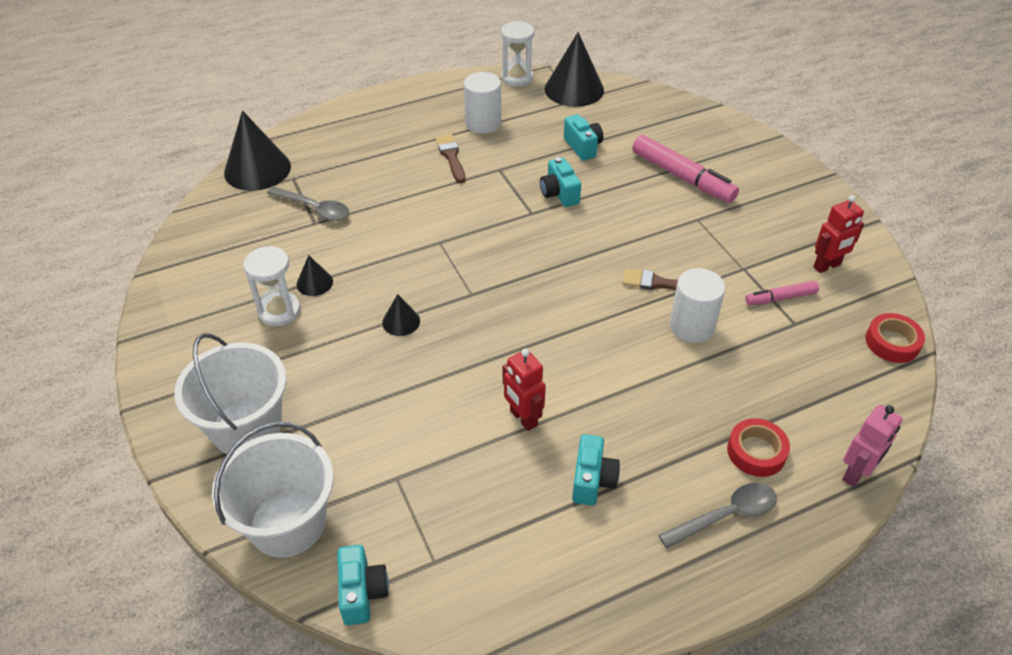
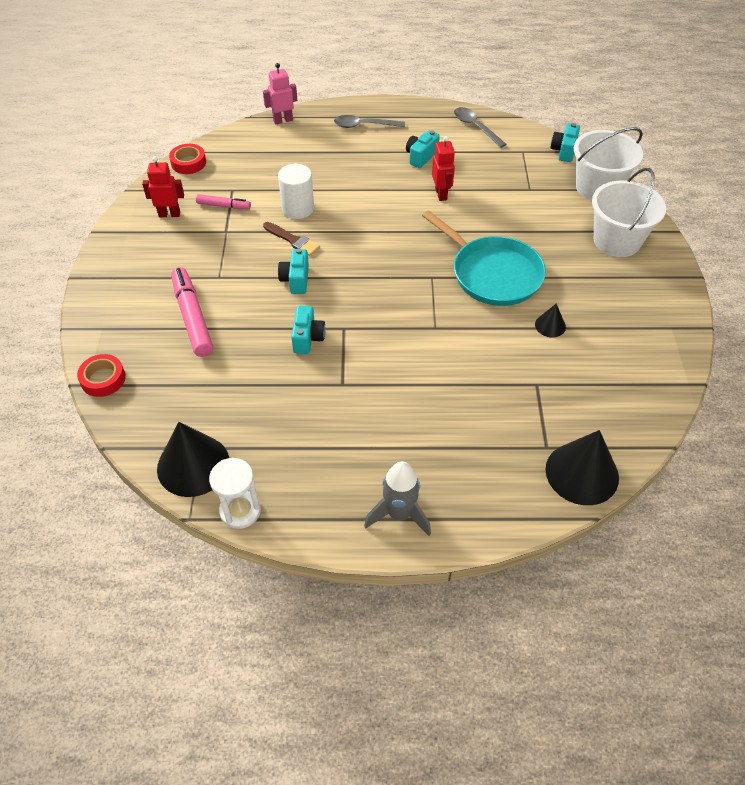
camera: 155 degrees left, 5 degrees up
(279, 311) = (583, 311): white hourglass -> none
(314, 209) = (533, 400): grey spoon -> grey spoon (475, 127)
(399, 107) = (399, 514): none -> grey rocket
(401, 321) = (493, 274): black cone -> turquoise pan
(451, 156) = (379, 416): brown brush -> none
(483, 123) = (322, 451): white cylinder -> none
(583, 147) = (248, 381): turquoise camera -> turquoise camera (296, 280)
(756, 452) = (323, 142): red tape -> red tape (103, 379)

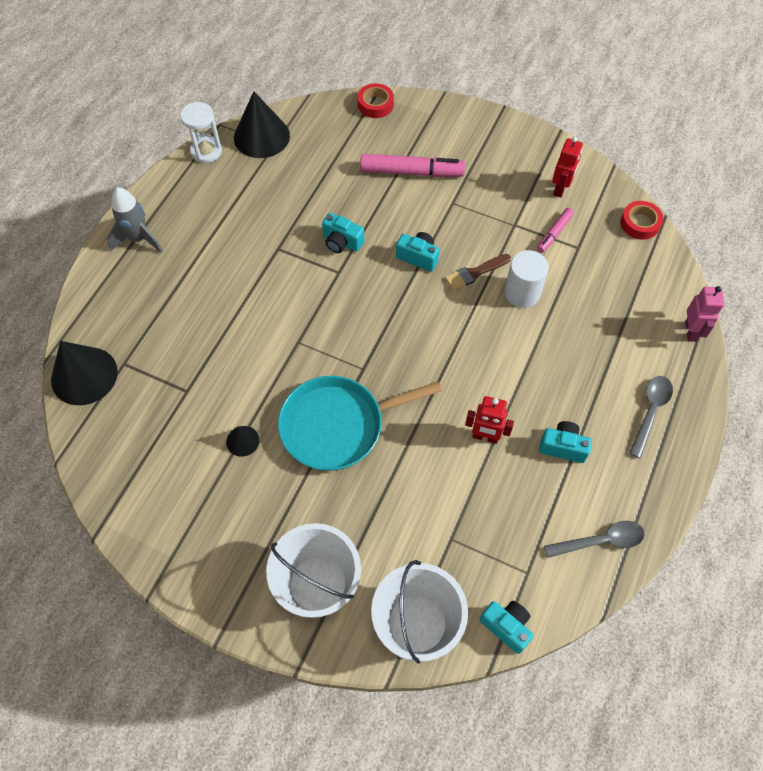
camera: 115 degrees right, 10 degrees up
(421, 157) = (563, 447): turquoise camera -> turquoise camera turned 45 degrees counterclockwise

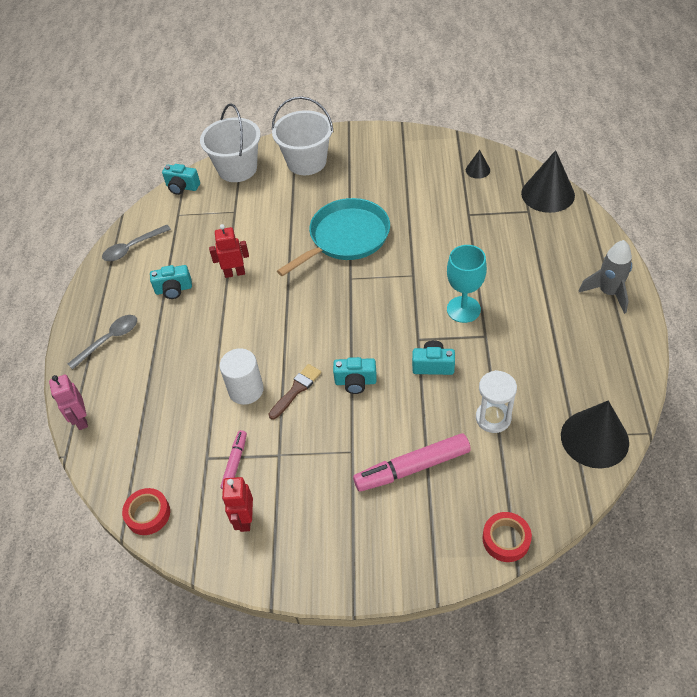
camera: 160 degrees right, 10 degrees down
(206, 151) = (632, 396): white hourglass -> white hourglass (493, 418)
(242, 441) = (405, 204): black cone -> black cone (477, 170)
(277, 282) = (463, 309): none -> turquoise goblet
(650, 412) = (109, 340): grey spoon -> grey spoon turned 135 degrees counterclockwise

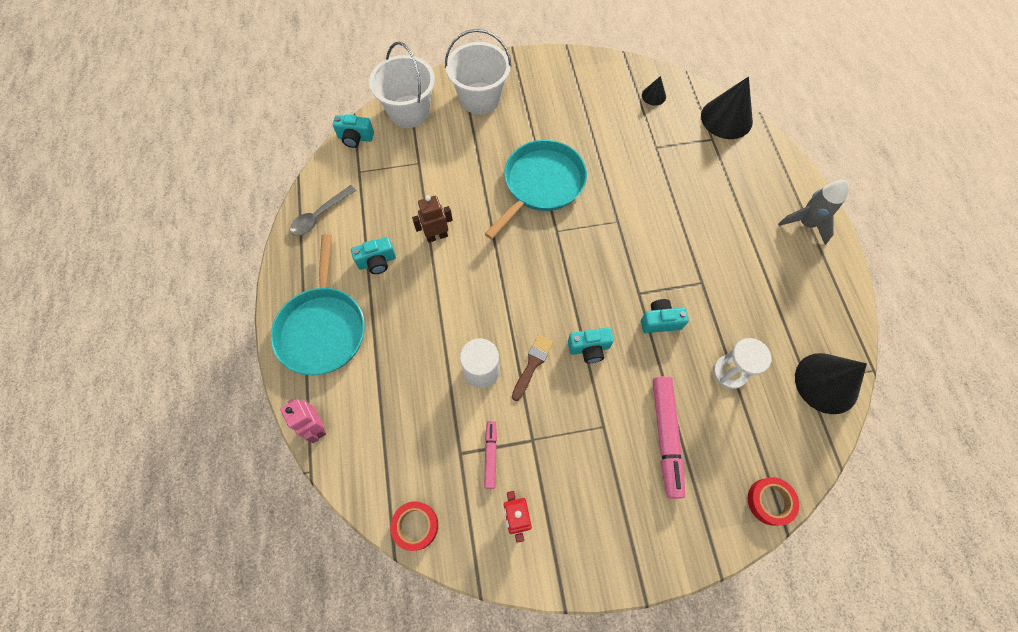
camera: 15 degrees left, 15 degrees up
(109, 340) = (323, 329): grey spoon -> turquoise pan
(234, 273) = (436, 236): red robot -> brown robot
(412, 468) = (665, 437): pink marker -> pink marker turned 60 degrees counterclockwise
(463, 309) = (675, 255): turquoise goblet -> none

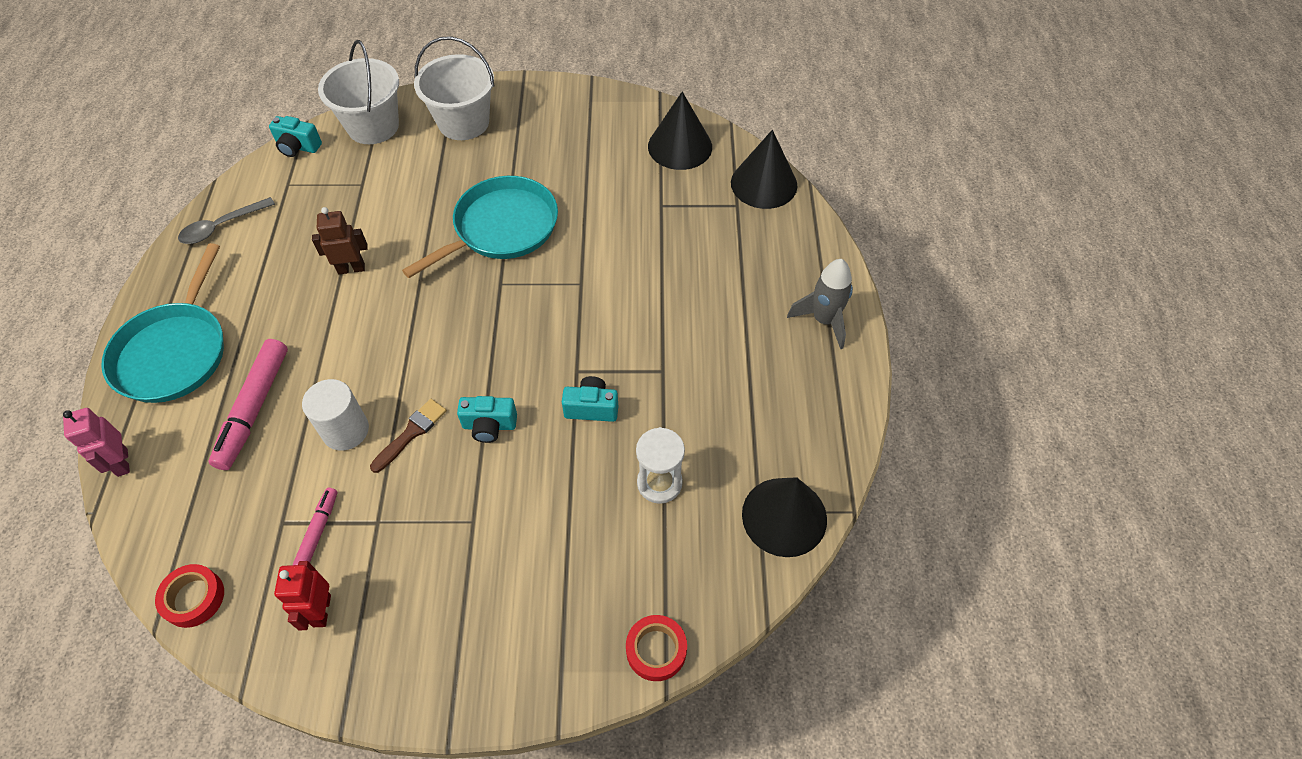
camera: 10 degrees right, 10 degrees down
(377, 262) = (268, 287): turquoise camera -> none
(653, 96) = (680, 146): black cone -> black cone, size x2.06
(665, 437) = (548, 547): pink marker -> pink marker (254, 409)

